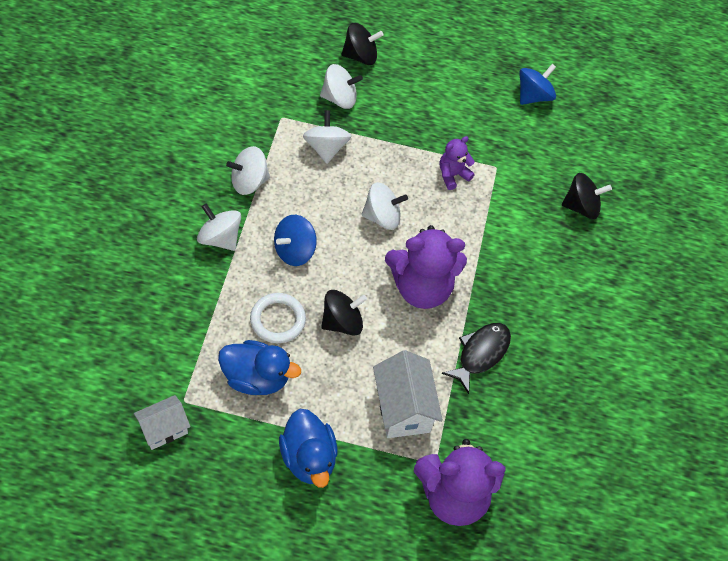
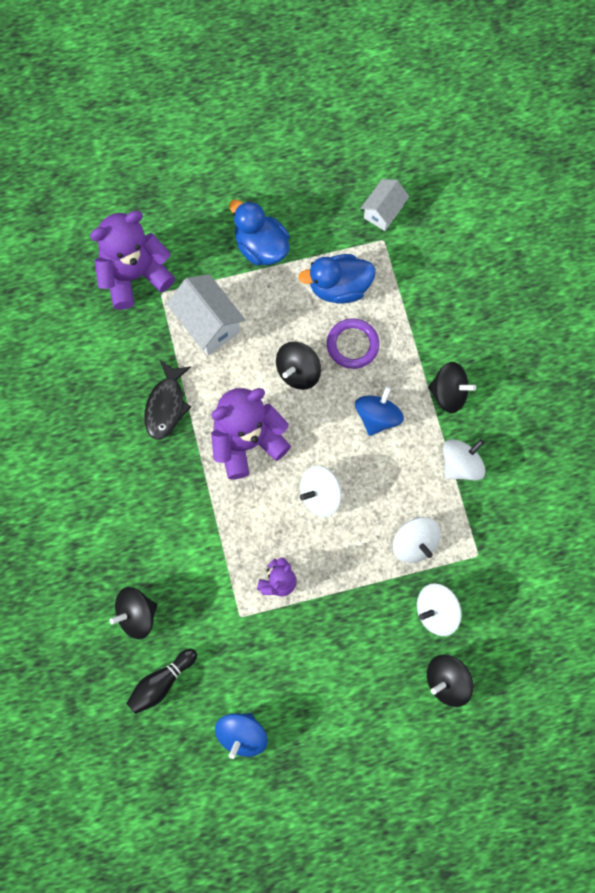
camera: 160 degrees right, 15 degrees up
(220, 238) = (449, 393): white spinning top -> black spinning top
(277, 320) = (352, 345): white ring -> purple ring
(581, 154) = (161, 683): none -> black bowling pin

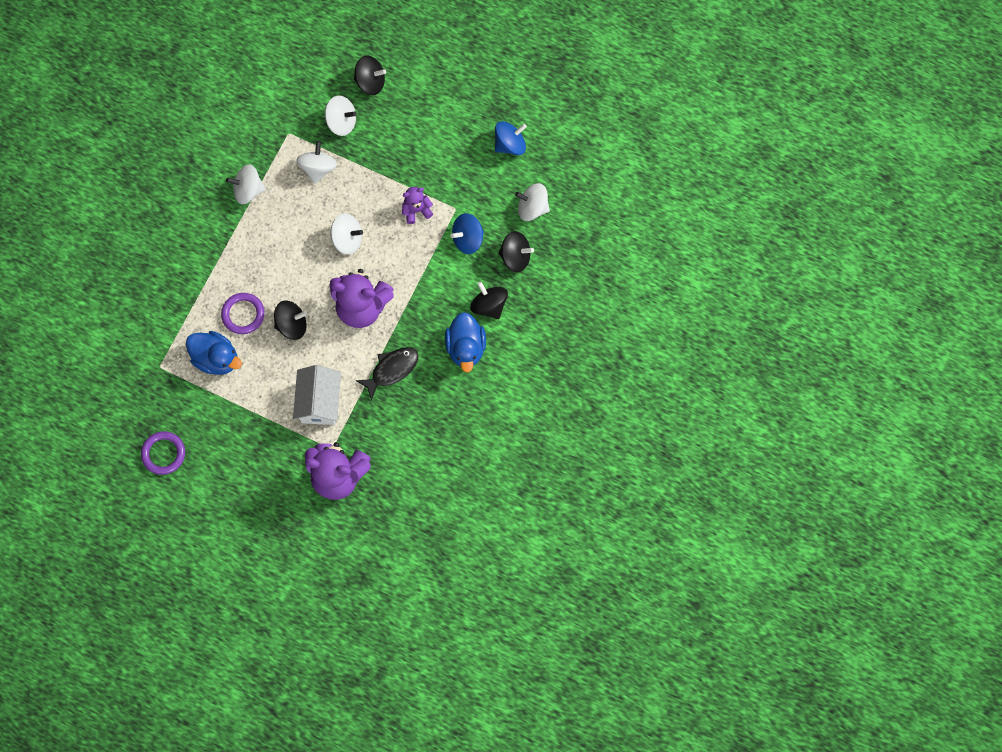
camera: 140 degrees left, 0 degrees up
(161, 683) = (532, 208): black bowling pin -> white spinning top
(261, 246) = (240, 427): blue duck -> blue duck (466, 347)
(308, 173) = (163, 453): none -> purple ring
(377, 417) = (270, 258): blue spinning top -> blue spinning top (467, 239)
(383, 211) = (141, 386): white house -> none
(449, 393) = (214, 237): black spinning top -> black spinning top (489, 305)

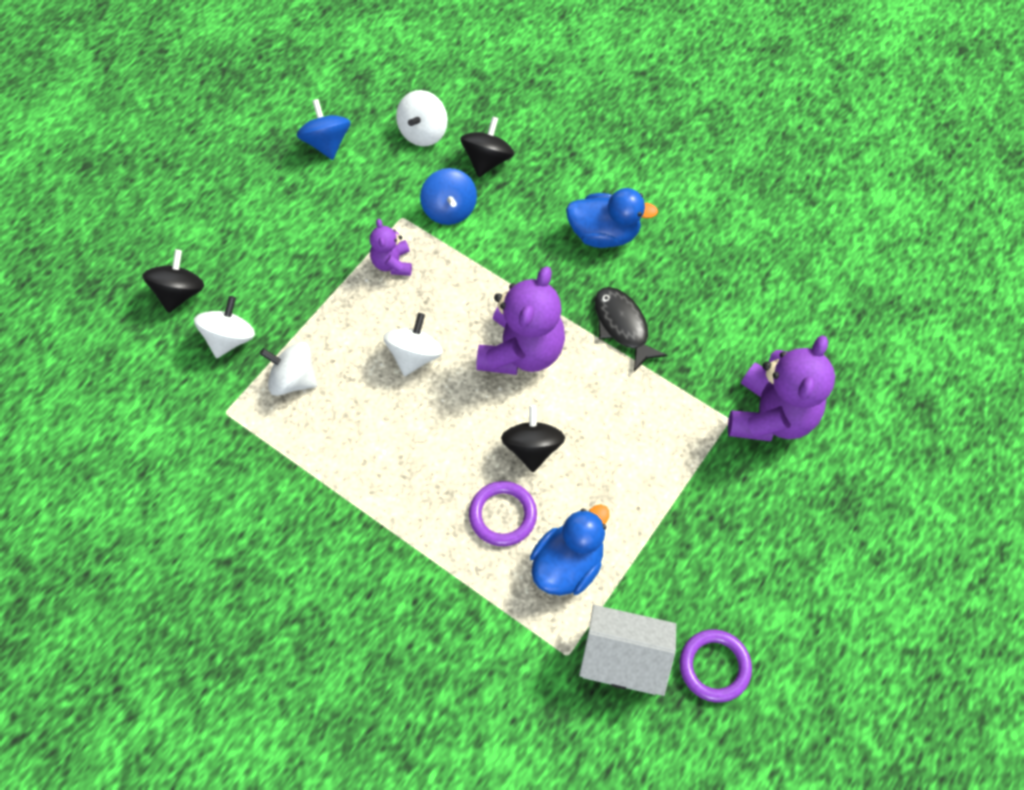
camera: 80 degrees left, 10 degrees down
(248, 190) = (301, 482): white spinning top -> none
(320, 402) = (658, 425): white house -> white house (623, 659)
(489, 305) = (549, 199): black spinning top -> none

